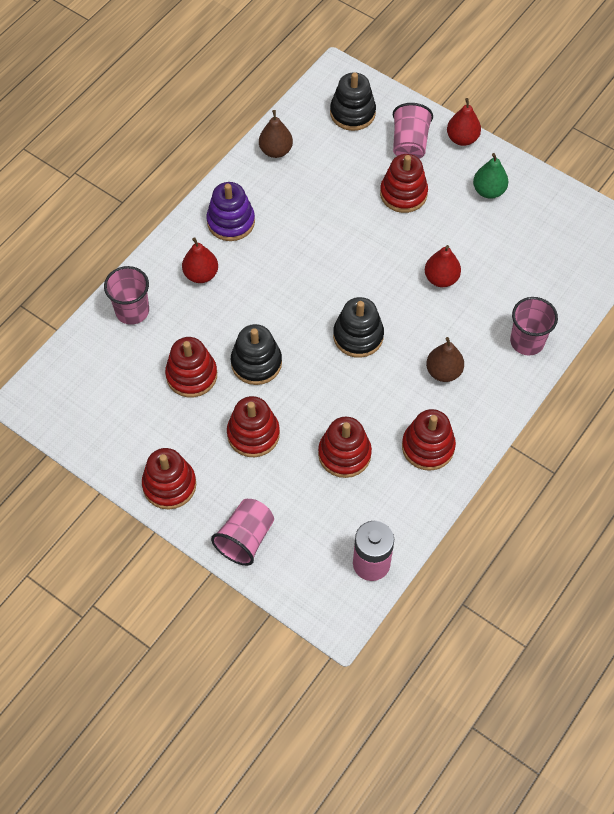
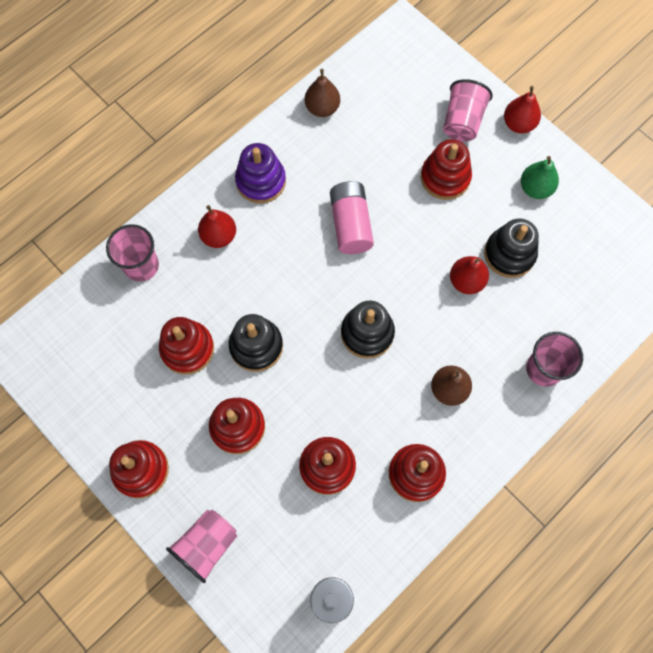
camera: 10 degrees right, 10 degrees up
(323, 246) = (350, 224): none -> pink battery
(352, 113) = (409, 77): black stacking toy -> black stacking toy (509, 254)

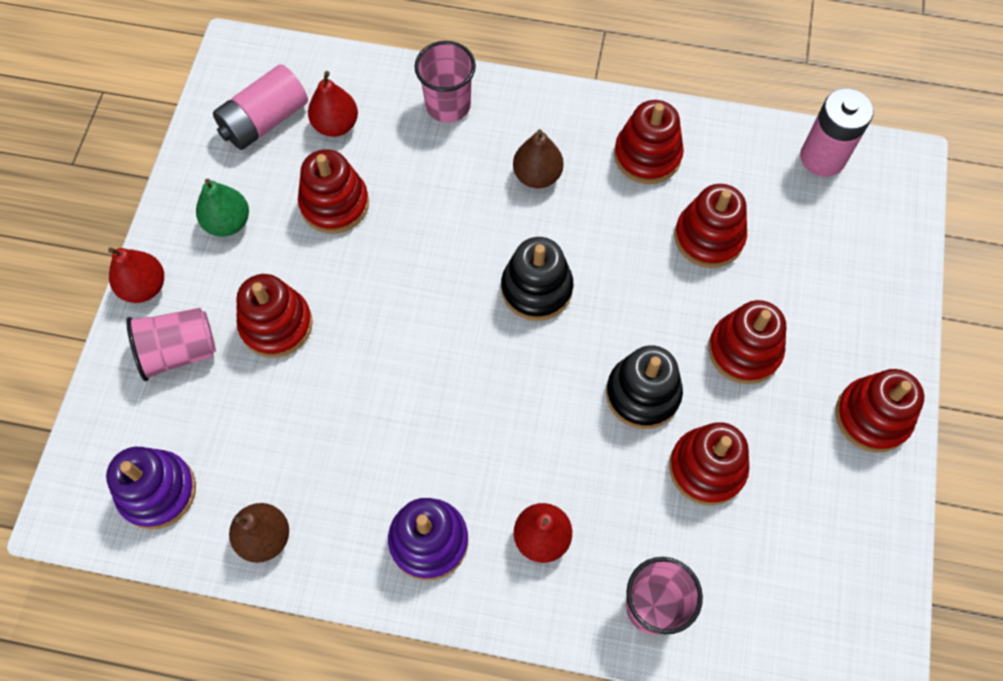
camera: 125 degrees left, 5 degrees down
(206, 545) = (880, 296): pink cup -> none
(350, 224) = (414, 391): pink battery -> pink battery (265, 121)
(385, 73) = (157, 491): none -> purple stacking toy
(466, 281) = (399, 227): red pear -> red pear (336, 125)
(509, 254) = (334, 204): black stacking toy -> red stacking toy

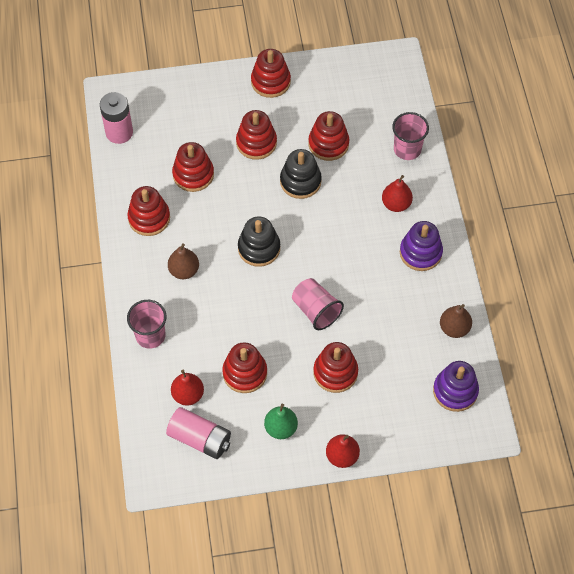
camera: 110 degrees left, 5 degrees down
(179, 351) = (373, 417): pink cup -> pink cup (316, 310)

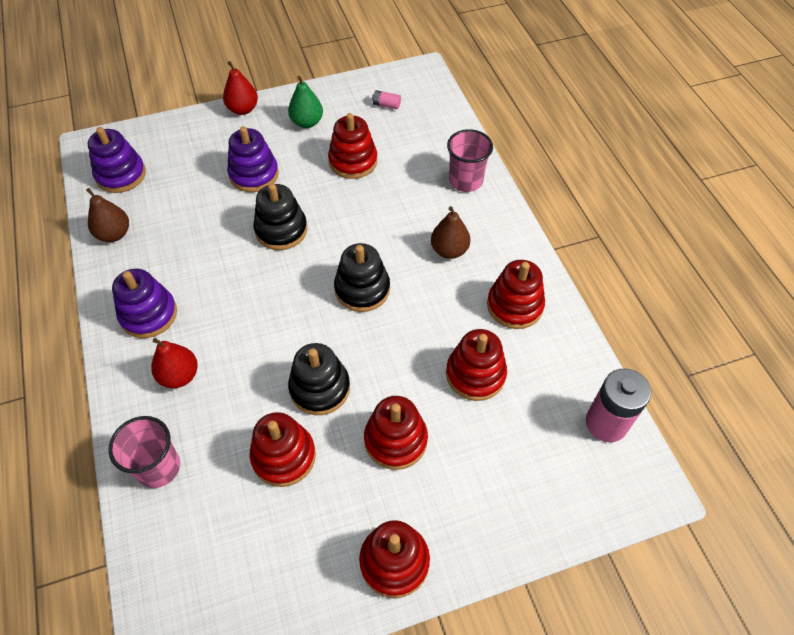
camera: 170 degrees right, 5 degrees down
(188, 395) = (408, 136): red pear -> none
(200, 438) = (386, 105): pink battery -> pink battery, size x0.45
(316, 310) = (281, 230): pink cup -> black stacking toy
(335, 372) = (254, 174): red stacking toy -> purple stacking toy

